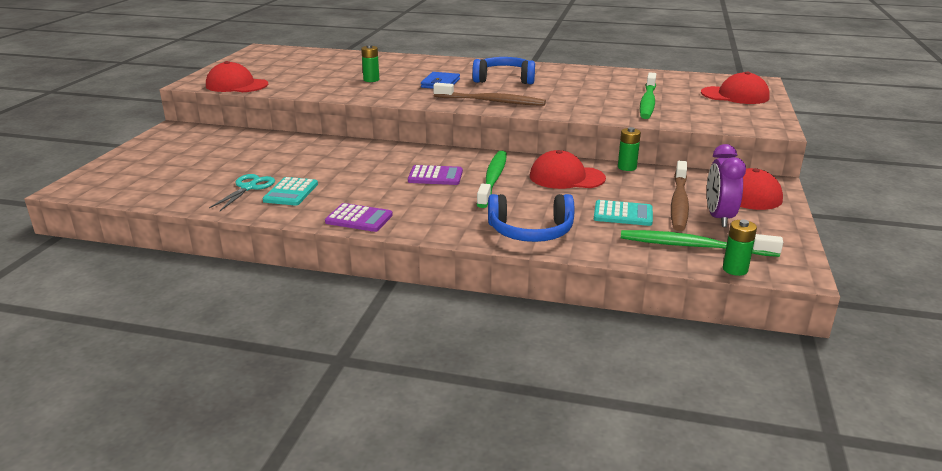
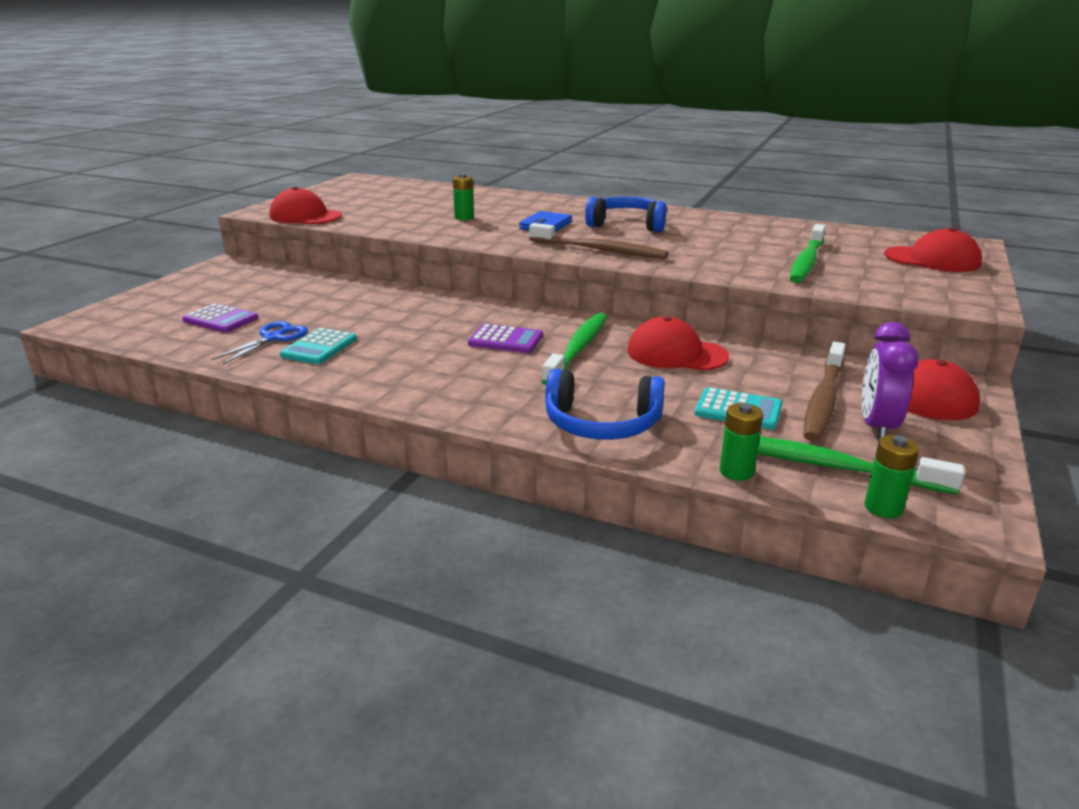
camera: 10 degrees right, 0 degrees up
(249, 187) = (273, 338): turquoise scissors -> blue scissors
(359, 219) = (385, 387): purple calculator -> purple calculator (220, 319)
(627, 167) = (763, 346): green battery -> green battery (736, 472)

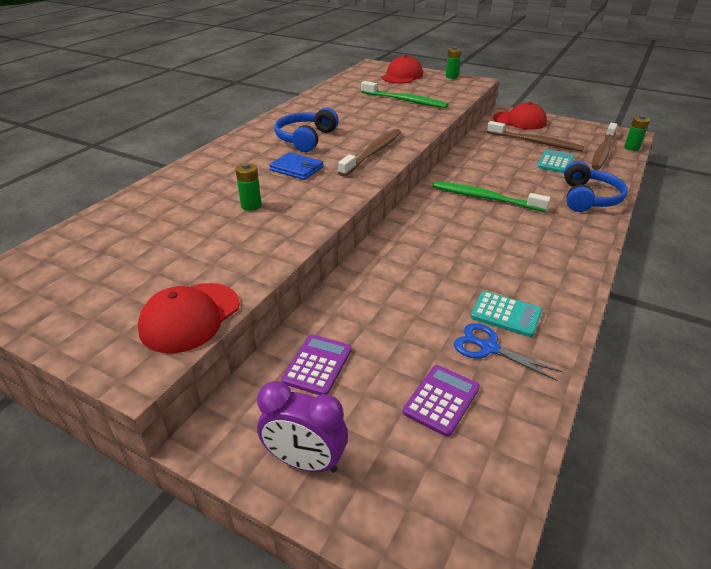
camera: 85 degrees left, 10 degrees up
(505, 340) = (474, 223): purple calculator -> purple calculator (317, 365)
(676, 354) = (486, 169): red cap -> none
(736, 472) = (620, 171): green battery -> green battery (451, 76)
(829, 466) = (603, 151): green toothbrush -> brown toothbrush
(876, 426) = (559, 136): purple clock -> purple clock (305, 462)

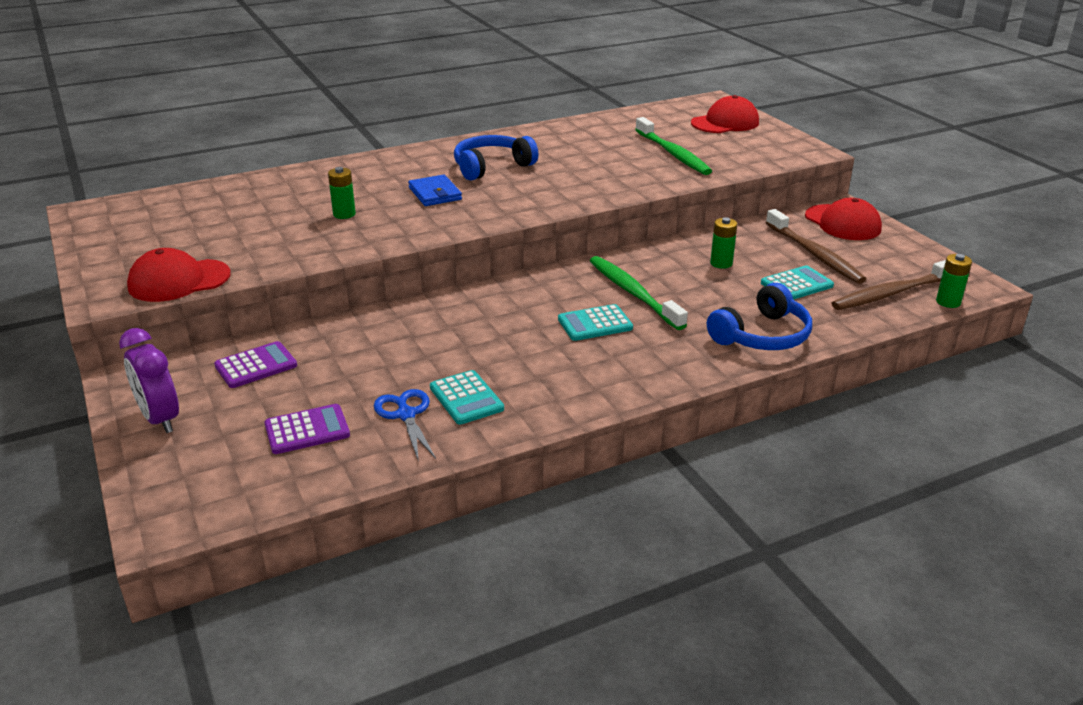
camera: 35 degrees right, 5 degrees down
(373, 153) = (534, 200): brown toothbrush -> none
(451, 76) = (790, 138): green battery -> green battery (721, 263)
(496, 226) = (595, 324): none -> turquoise calculator

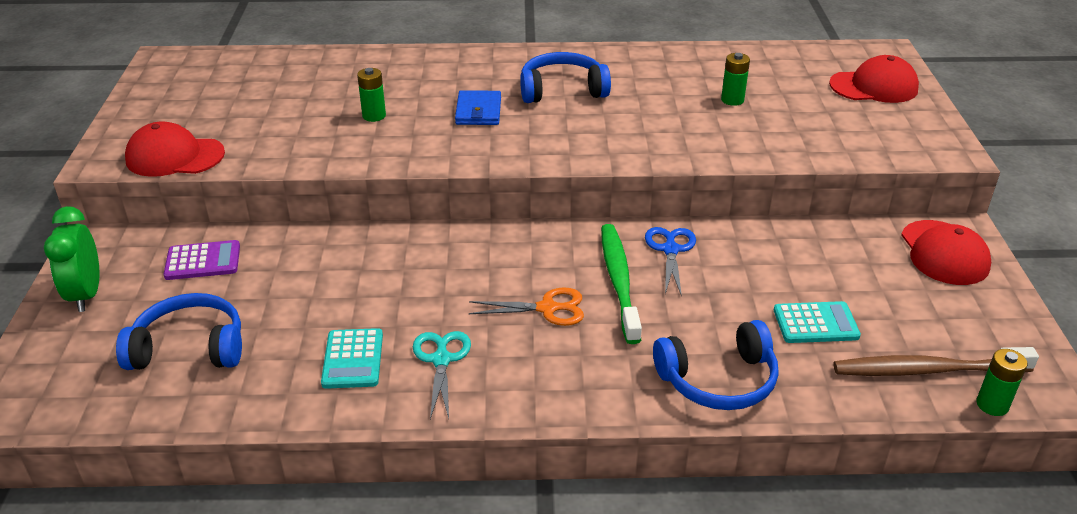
camera: 25 degrees right, 5 degrees up
(160, 419) = (86, 294): purple clock -> green clock
(307, 430) = (189, 348): purple calculator -> blue headphones
(406, 414) = (285, 359): blue scissors -> blue scissors (670, 249)
(541, 378) = (441, 359): none -> turquoise scissors
(595, 324) = (548, 308): turquoise calculator -> orange scissors
(672, 153) = (774, 116): green toothbrush -> none
(721, 263) = (748, 270): green battery -> green battery (732, 100)
(814, 254) = (872, 287): brown toothbrush -> none

